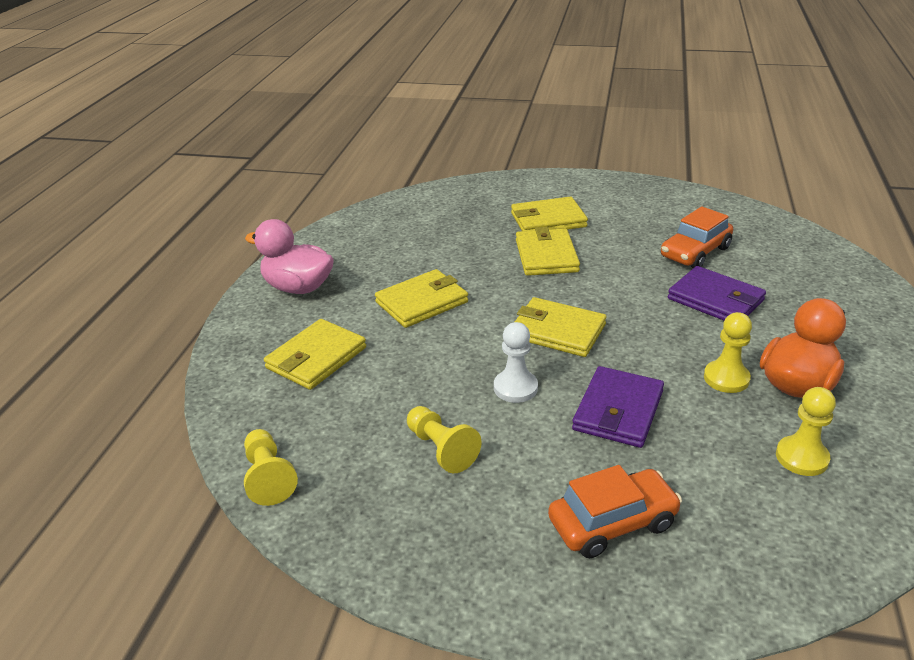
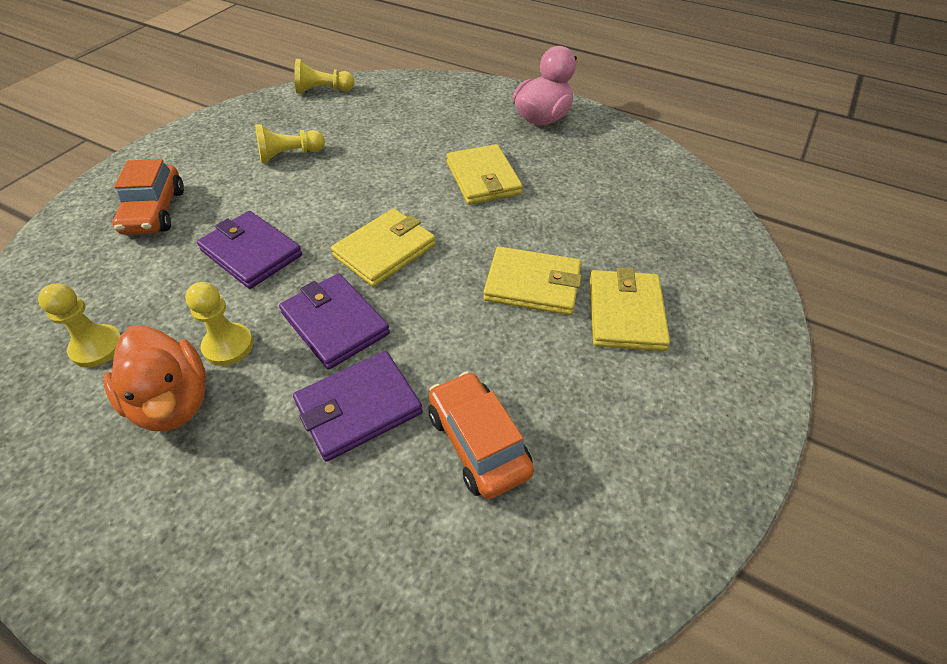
camera: 105 degrees right, 15 degrees up
(316, 358) = (433, 117): yellow wallet -> none
(515, 388) = (325, 204): white pawn -> none
(656, 332) = (335, 323): none -> purple wallet

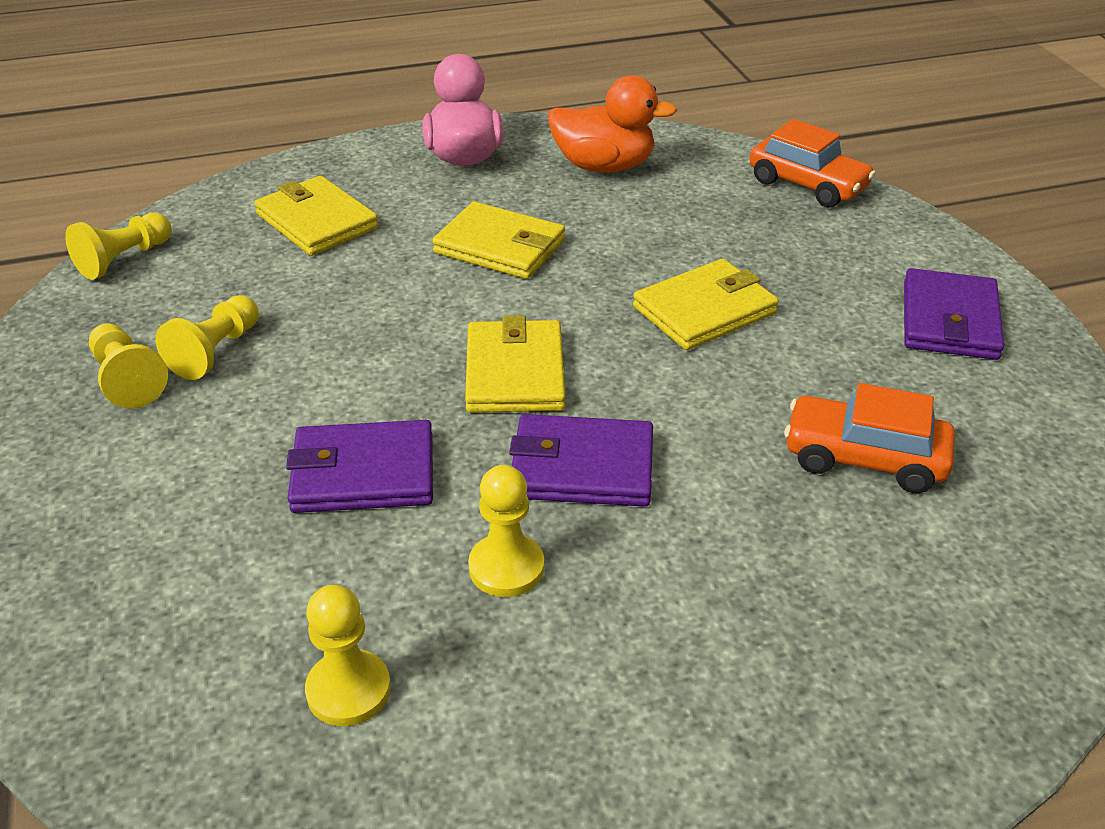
camera: 45 degrees left, 10 degrees down
(154, 212) = (136, 521): orange car -> orange car (807, 184)
(173, 401) = (541, 656): orange duck -> orange duck (604, 166)
(243, 147) = (127, 380): none -> yellow pawn
(358, 408) = (728, 513): purple wallet -> purple wallet (949, 320)
(625, 313) = (812, 283): yellow wallet -> yellow wallet (317, 221)

